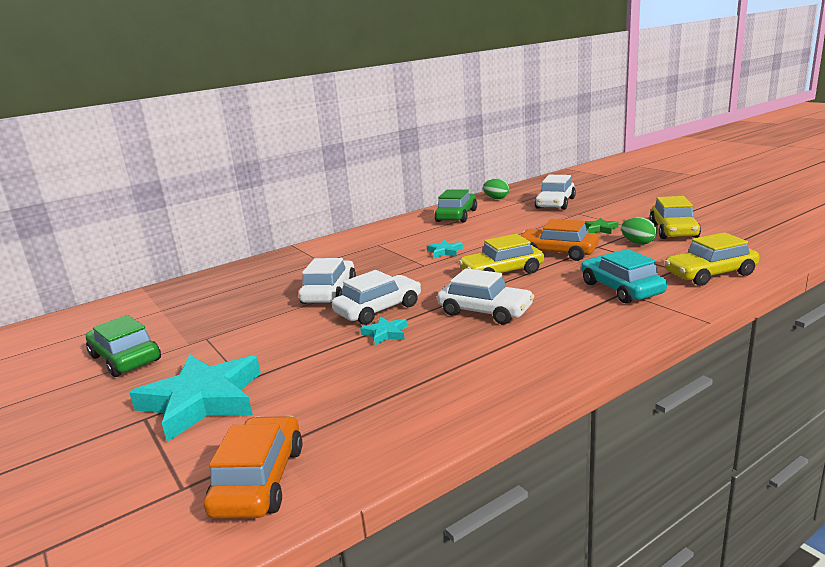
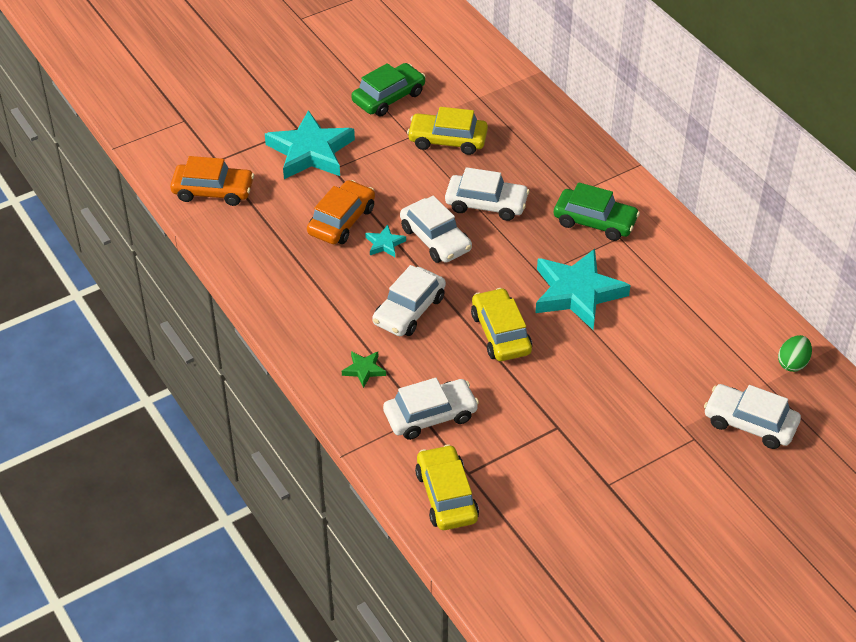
camera: 90 degrees right, 25 degrees up
(445, 251) = (577, 293): turquoise star -> turquoise star, size x2.30
(456, 216) = (717, 313): green car -> green car (595, 221)
(557, 252) = (546, 387): orange car -> orange car (341, 221)
(600, 229) = (620, 444): green star -> green star (364, 370)
(621, 288) = (430, 415): turquoise car -> white car
(638, 243) = (557, 465): green egg -> none
(673, 230) = (593, 513): yellow car -> yellow car (447, 140)

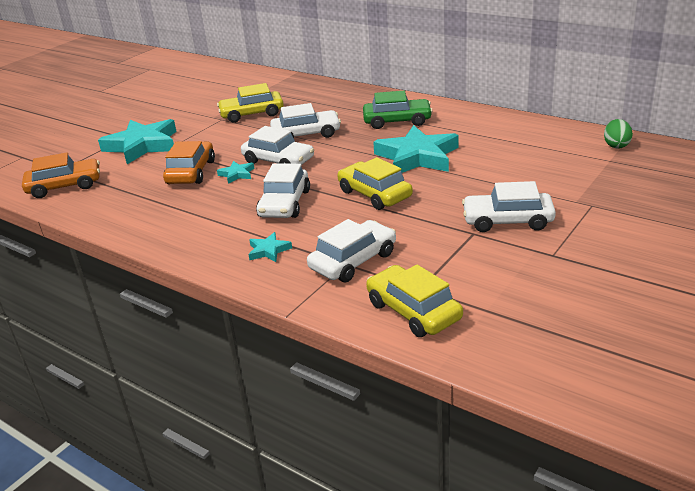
camera: 20 degrees left, 15 degrees down
(364, 370) = (268, 250): green star -> turquoise star
(388, 97) = (191, 107): green car -> none
(750, 423) = (624, 184): white car -> white car (507, 221)

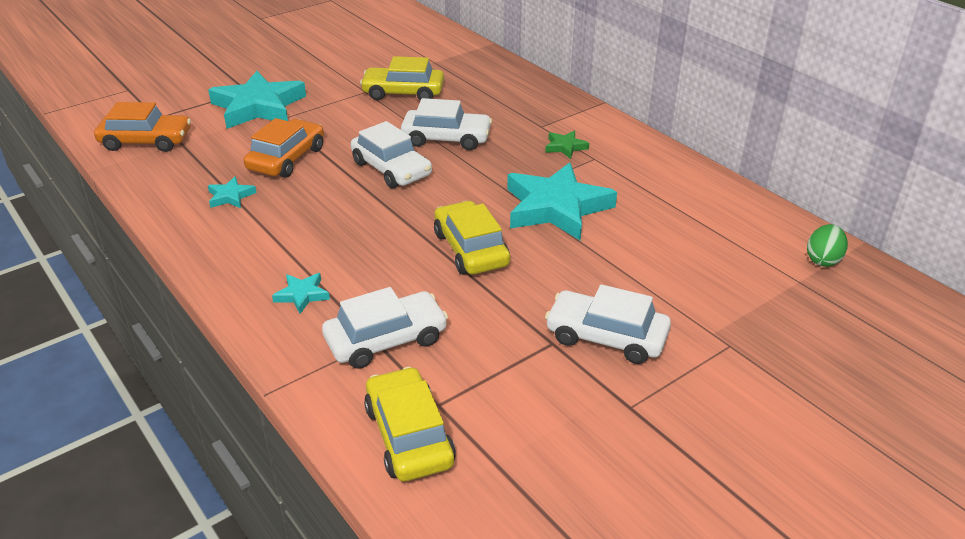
camera: 15 degrees right, 5 degrees up
(237, 174) = (334, 176): turquoise star -> turquoise star (230, 196)
(285, 204) = (360, 233): white car -> none
(397, 121) = (565, 147): green car -> green star

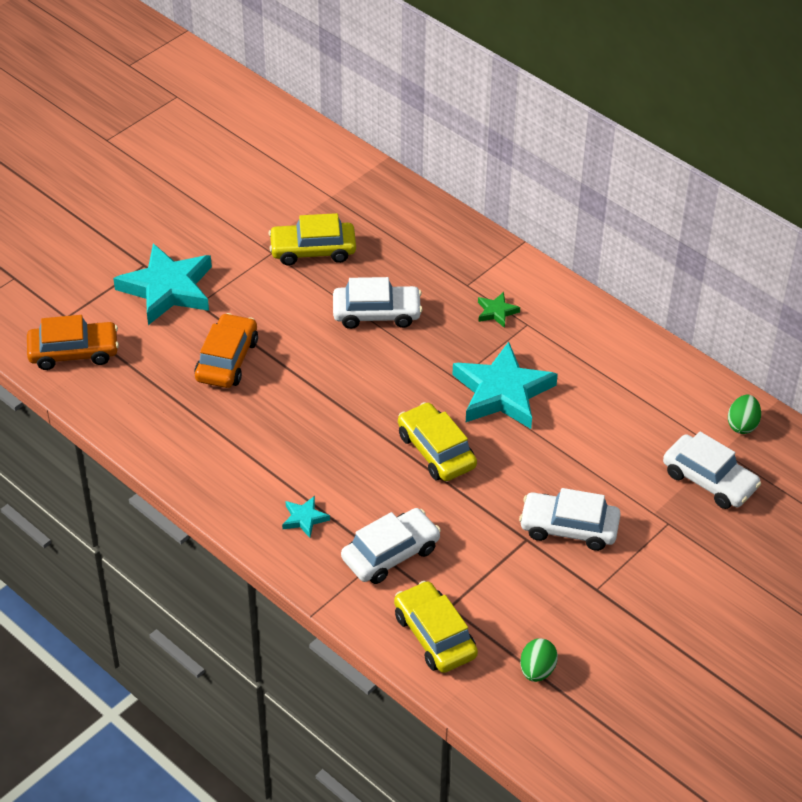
camera: 10 degrees left, 10 degrees up
(230, 196) = (193, 415): turquoise star -> none
(391, 169) = (335, 361): white car -> white car (709, 480)
(533, 497) = (537, 670): none -> green egg

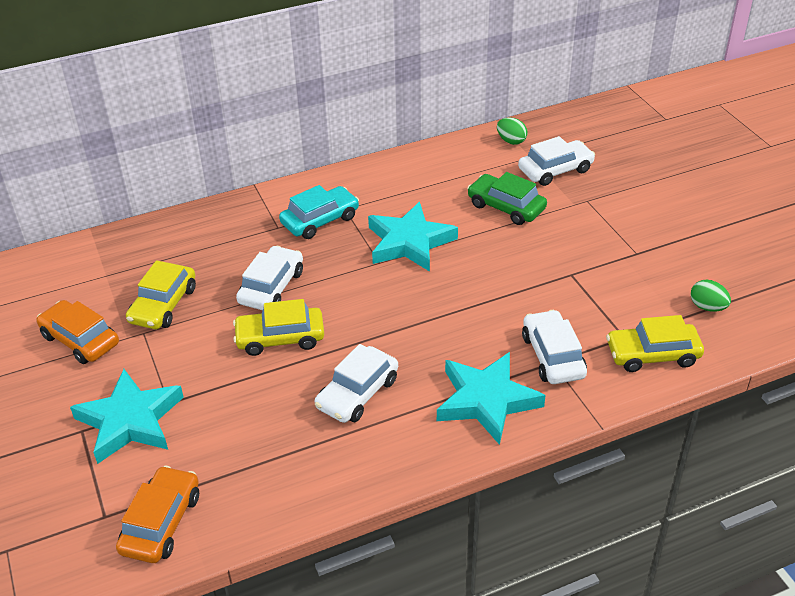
camera: 65 degrees left, 5 degrees down
(227, 360) = (258, 401): orange car -> orange car (80, 340)
(304, 518) = (487, 400): turquoise star -> turquoise star, size x2.30
(436, 451) = (451, 297): yellow car -> yellow car (280, 338)
(496, 312) = (320, 220): green star -> turquoise car
(569, 528) = (570, 249): white car -> white car (357, 393)
(611, 454) = (506, 207): none -> green car

